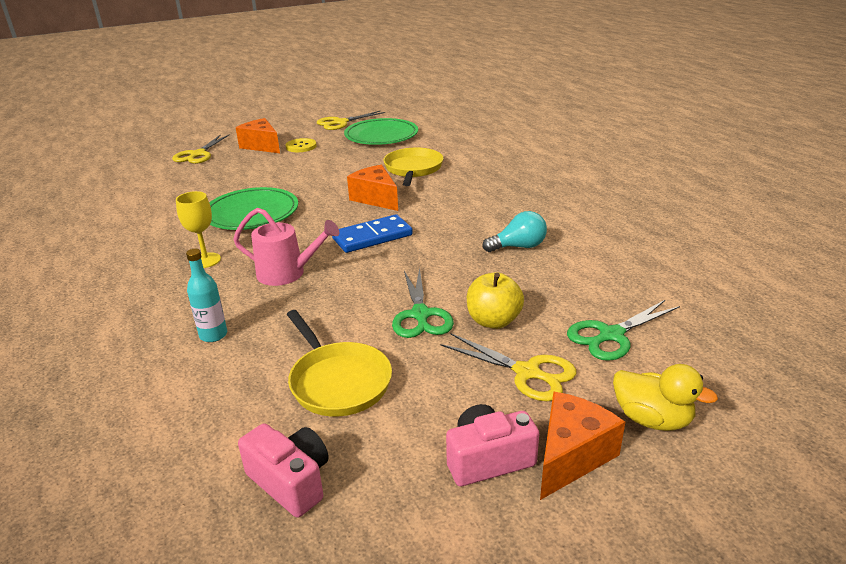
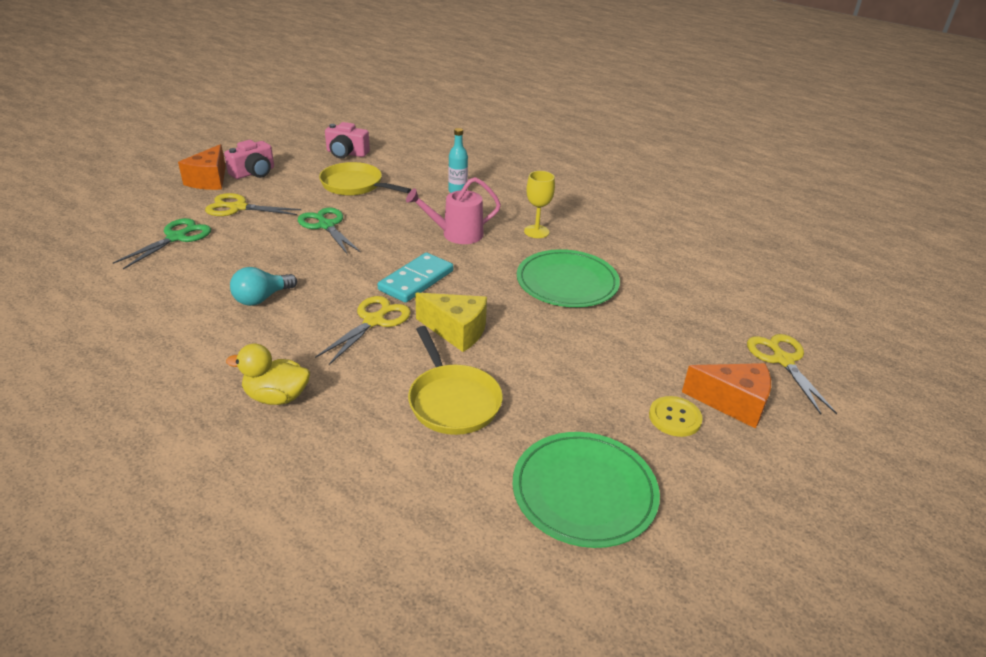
camera: 150 degrees right, 5 degrees up
(340, 123) = (710, 524): yellow scissors -> yellow scissors (374, 321)
(372, 237) = (416, 280): blue domino -> turquoise domino
(375, 199) = (456, 331): orange cheese -> yellow cheese
(493, 321) = (269, 231): yellow apple -> none
(652, 419) = (160, 200): yellow duck -> yellow duck (276, 397)

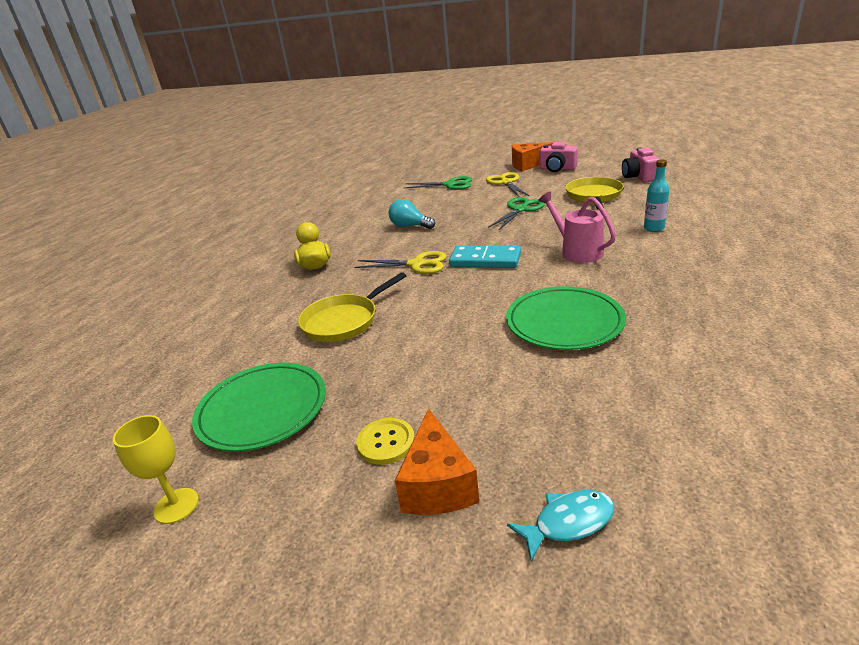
camera: 75 degrees right, 5 degrees down
(456, 331) = (432, 296): yellow cheese -> none
(536, 231) = (640, 281): yellow goblet -> yellow goblet (176, 506)
(782, 360) = (568, 523): yellow scissors -> turquoise fish

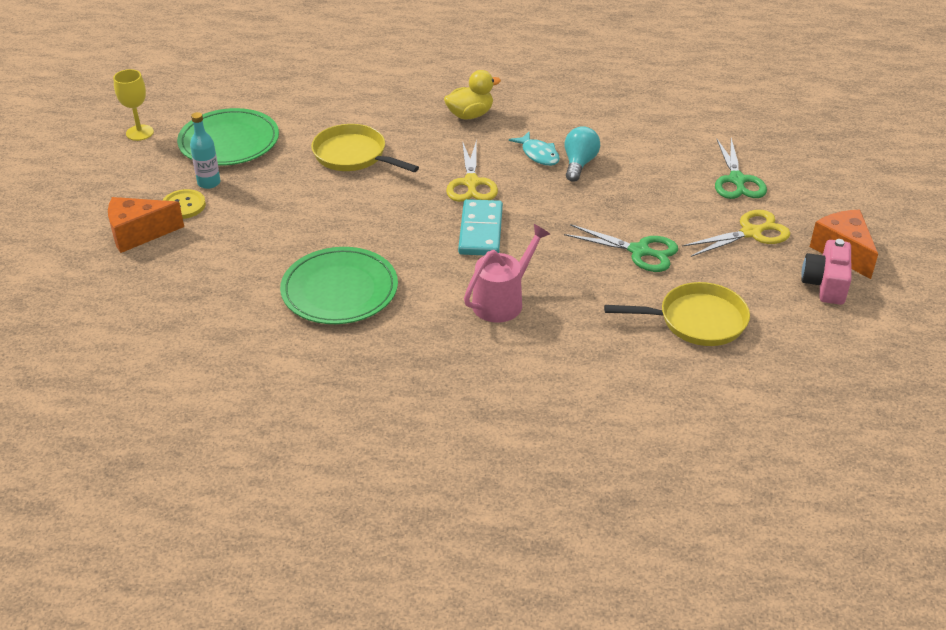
camera: 75 degrees right, 10 degrees up
(568, 523) = (96, 291): turquoise fish -> turquoise fish (538, 154)
(639, 177) = (793, 374): pink camera -> none
(654, 228) = (574, 371): turquoise bottle -> turquoise bottle (209, 183)

